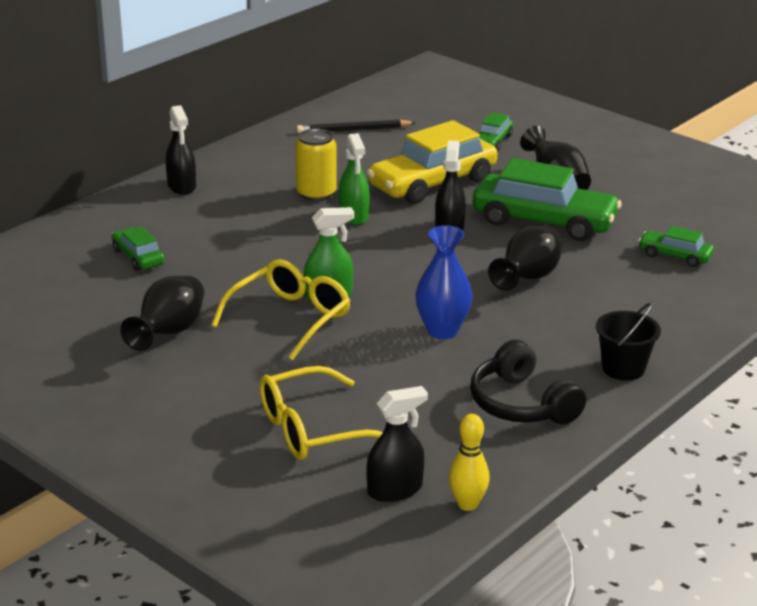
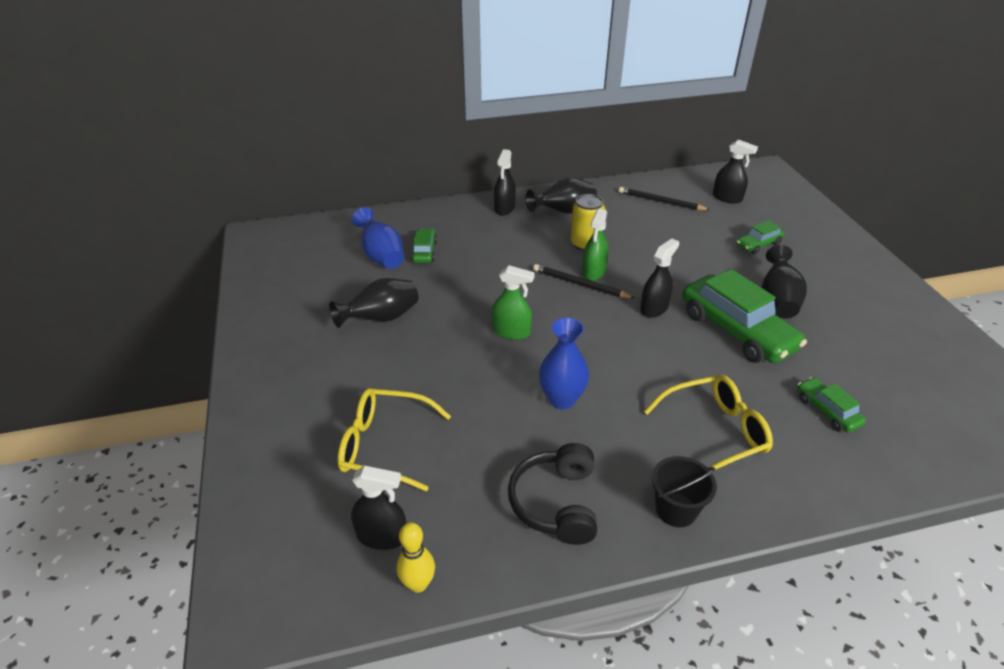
camera: 35 degrees right, 10 degrees up
(89, 278) = (381, 256): none -> blue vase
(290, 318) = (466, 340): yellow glasses -> yellow glasses (714, 432)
(352, 232) = (580, 284): none -> black pencil
(419, 107) = (727, 198): none -> black spray bottle
(432, 183) = (678, 264): yellow car -> none
(527, 278) = (674, 379): black vase -> black vase (563, 212)

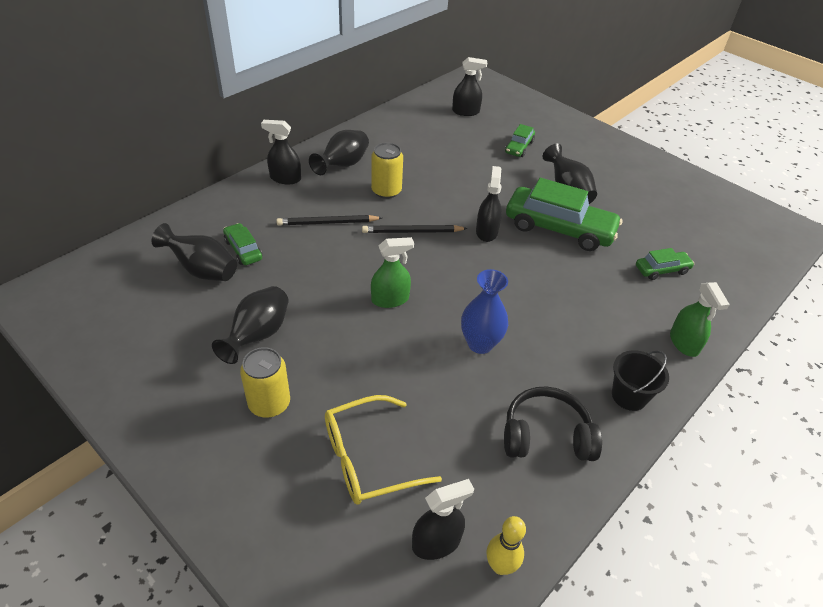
camera: 35 degrees left, 5 degrees up
(347, 371) = (269, 403): none -> yellow can
(381, 256) = (202, 270): blue vase -> black vase
(504, 208) = (285, 178): black spray bottle -> black spray bottle turned 120 degrees clockwise
(556, 503) = (546, 435): black headphones -> black headphones turned 120 degrees clockwise
(594, 271) = (414, 215): green spray bottle -> green spray bottle (684, 343)
(661, 202) = (417, 130): black pencil -> black pencil (327, 223)
(714, 432) = (607, 320): yellow glasses -> none
(827, 411) = (662, 270): green car -> green car turned 135 degrees clockwise

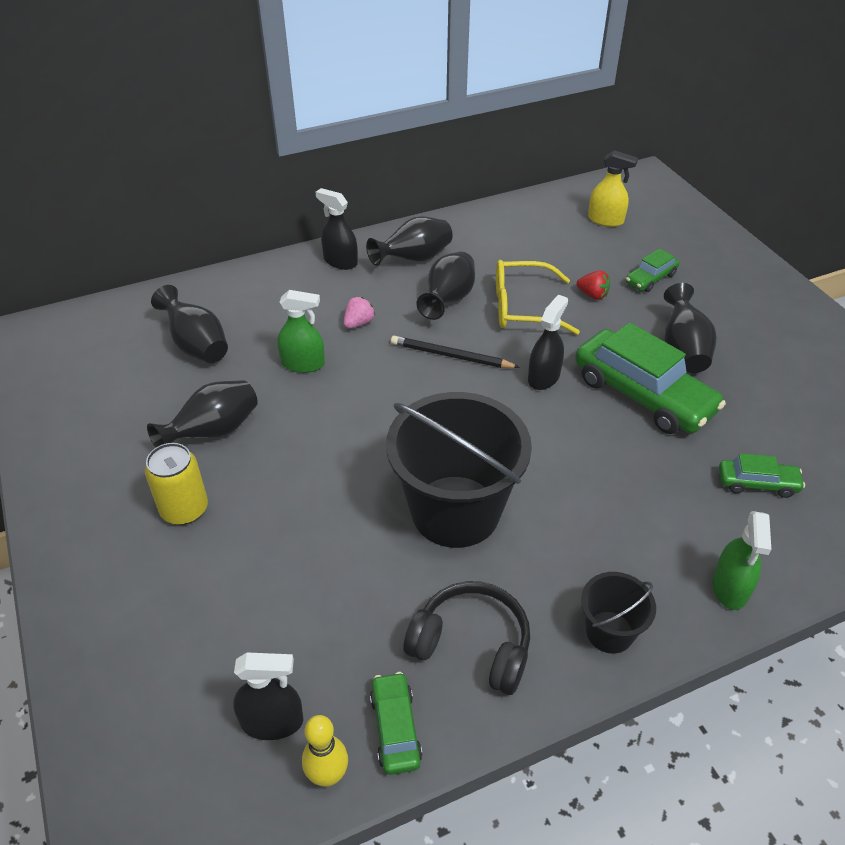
camera: 25 degrees right, 0 degrees up
(243, 250) = (251, 333): green car -> green car (395, 728)
(327, 223) = (358, 323): black pencil -> pink strawberry
(368, 459) = (252, 603): yellow glasses -> yellow glasses (523, 308)
(386, 191) = (448, 300): yellow can -> black vase
(390, 299) = (379, 430): green spray bottle -> green spray bottle (303, 364)
(466, 111) = (605, 220): black spray bottle -> yellow spray bottle
(480, 344) = (455, 511): blue vase -> black bucket
(487, 166) = (592, 295): none -> red strawberry

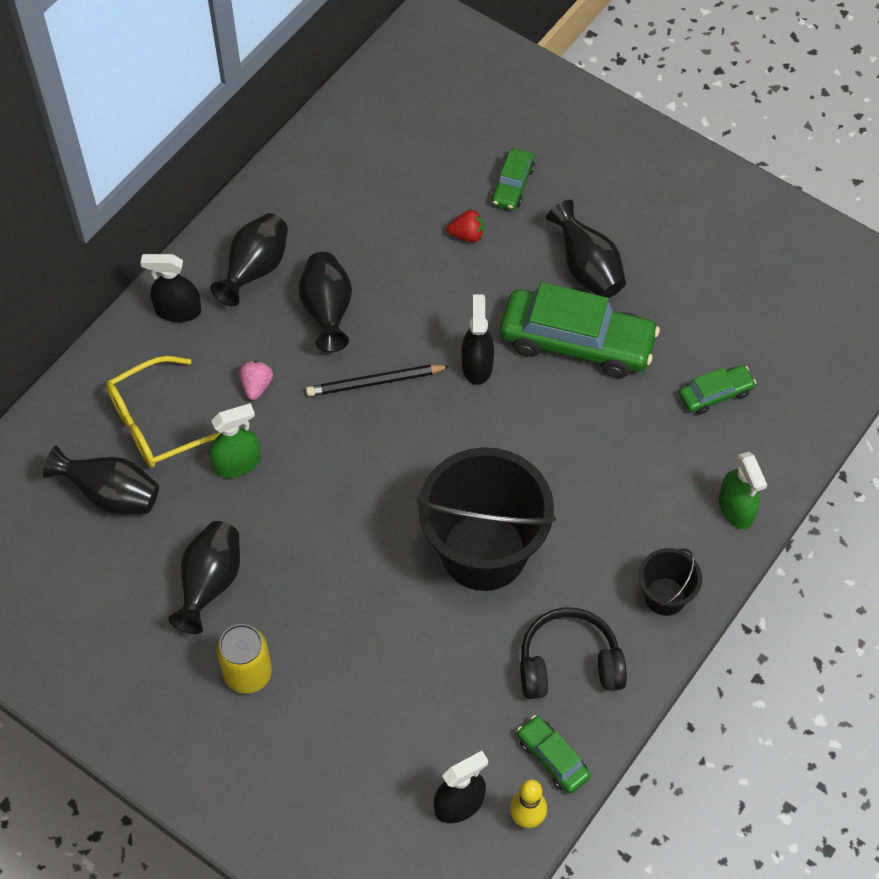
camera: 30 degrees left, 15 degrees up
(523, 308) = (408, 285): yellow glasses -> yellow glasses (158, 423)
(605, 220) = (424, 116): yellow spray bottle -> none

